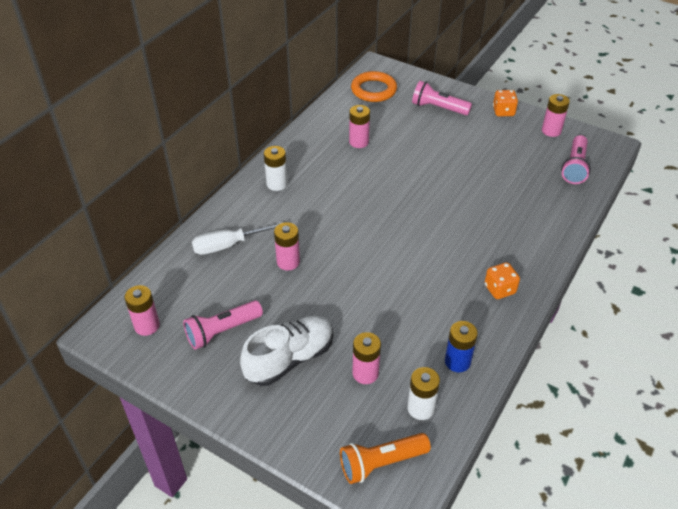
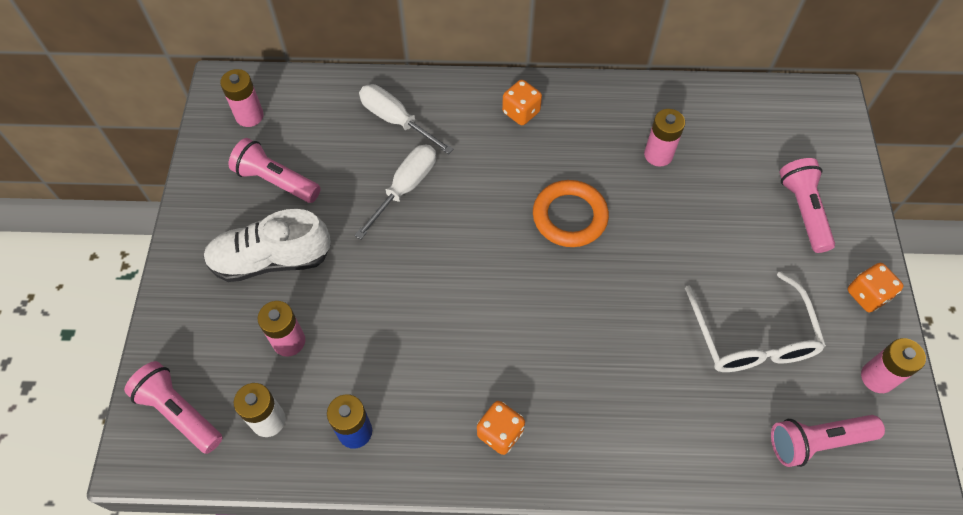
camera: 60 degrees right, 15 degrees up
(277, 184) = (521, 112): white battery -> orange dice
(288, 262) = (406, 187): pink battery -> white screwdriver
(289, 359) = (271, 259): white shoe -> white shoe turned 150 degrees clockwise
(373, 90) = (776, 120): orange ring -> orange ring (569, 216)
(381, 463) = (179, 412): orange flashlight -> pink flashlight
(501, 161) = (752, 337): none -> white glasses

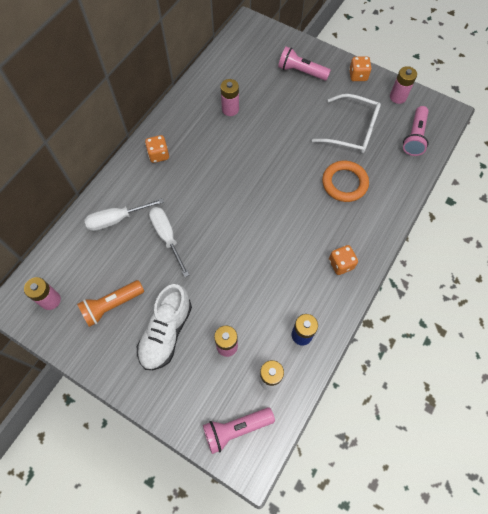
camera: 60 degrees left, 5 degrees up
(276, 181) = (112, 305): pink flashlight -> orange flashlight
(569, 216) = (239, 168): orange ring -> orange ring (344, 183)

